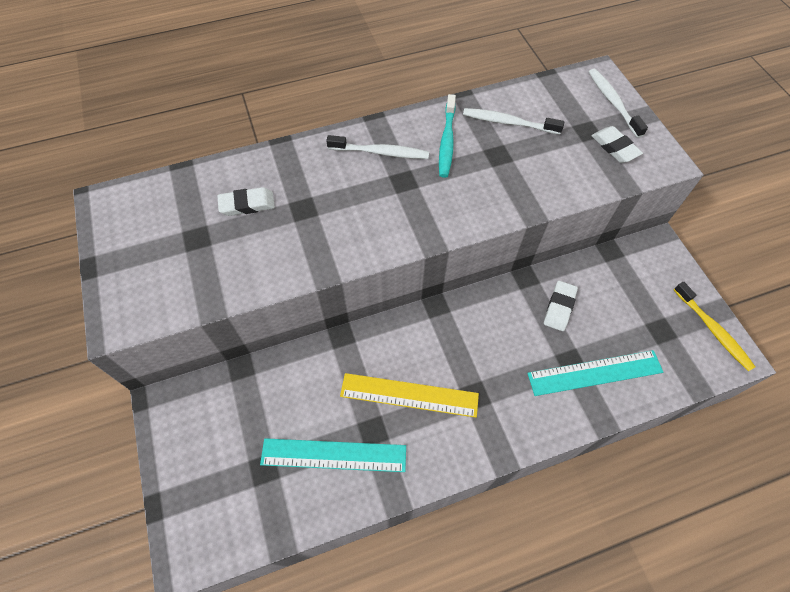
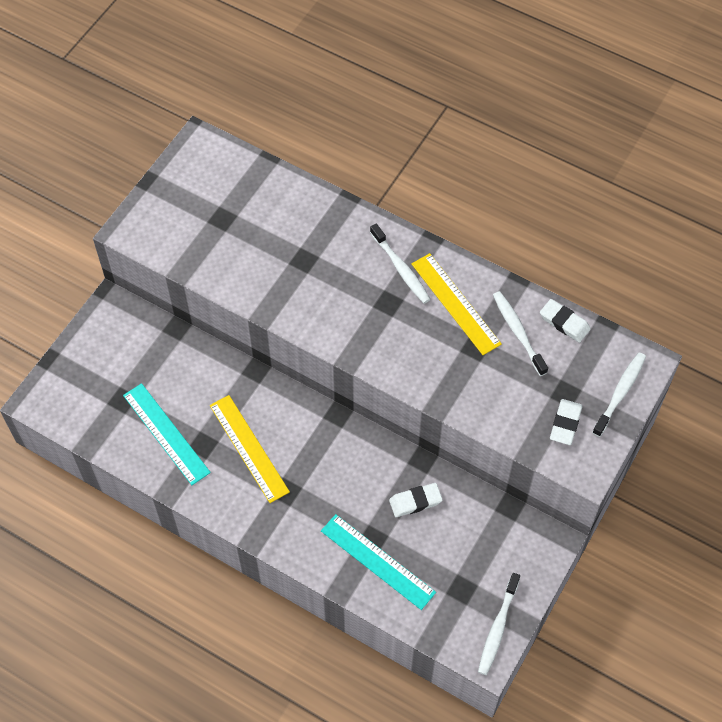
camera: 50 degrees right, 0 degrees up
(247, 204) = (275, 224): white eraser -> white eraser (564, 322)
(447, 141) = (455, 304): turquoise toothbrush -> yellow ruler
(713, 330) = (498, 628): yellow toothbrush -> white toothbrush

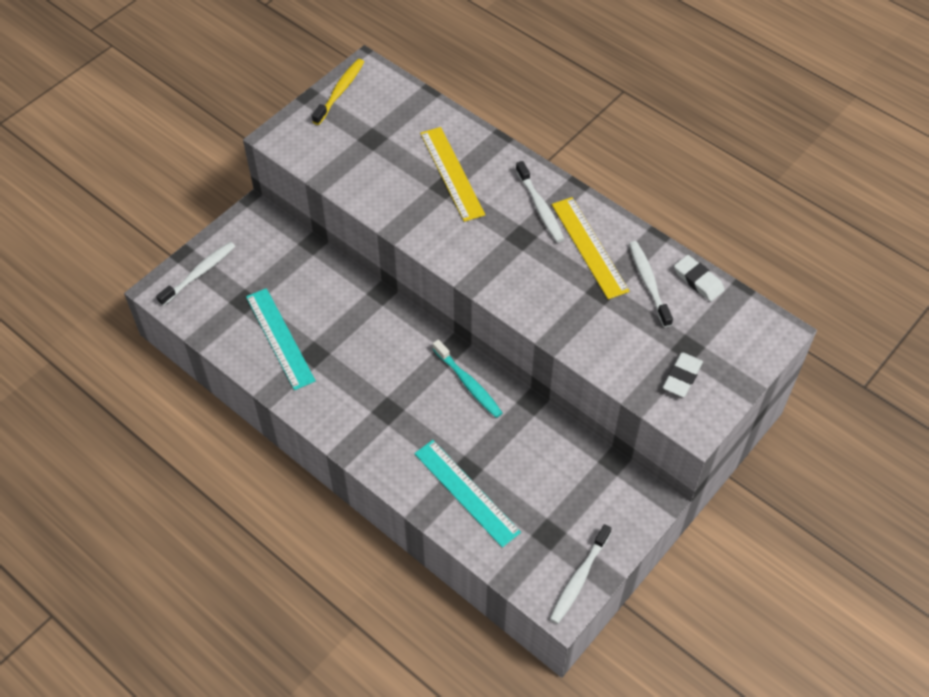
camera: 10 degrees right, 5 degrees down
(179, 171) = (340, 91): none -> yellow toothbrush
(249, 448) = (359, 364): yellow ruler -> yellow ruler (452, 173)
(358, 451) = (468, 383): none -> turquoise toothbrush
(415, 501) = (517, 440): white eraser -> none
(620, 393) = (744, 356): white toothbrush -> white toothbrush (199, 273)

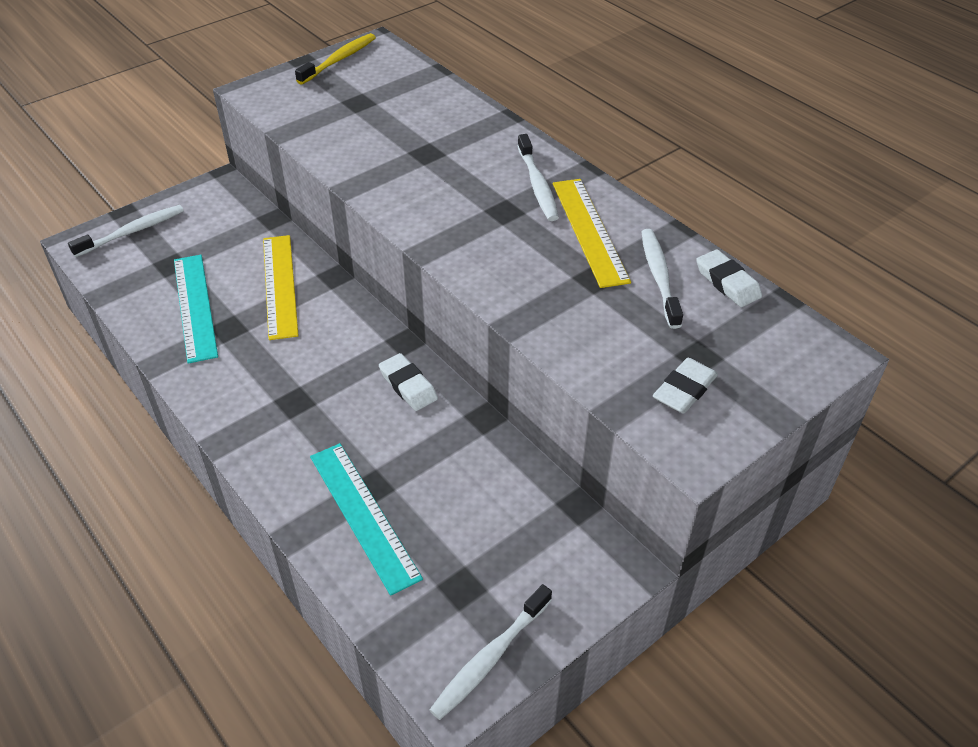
camera: 10 degrees right, 10 degrees down
(452, 173) = (440, 142): yellow ruler -> yellow ruler (280, 285)
(468, 383) = (408, 385): turquoise toothbrush -> white eraser

